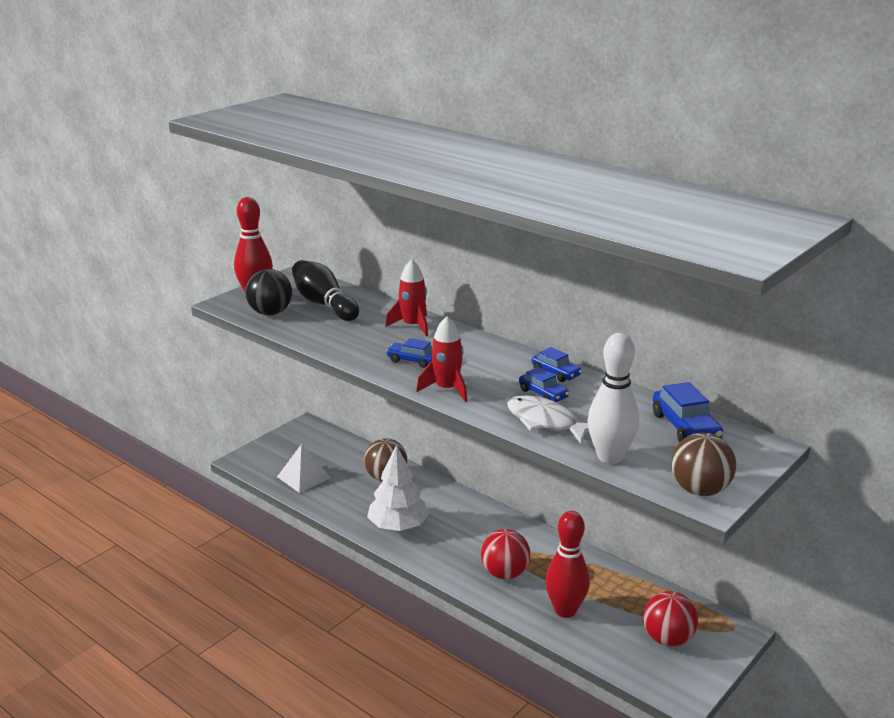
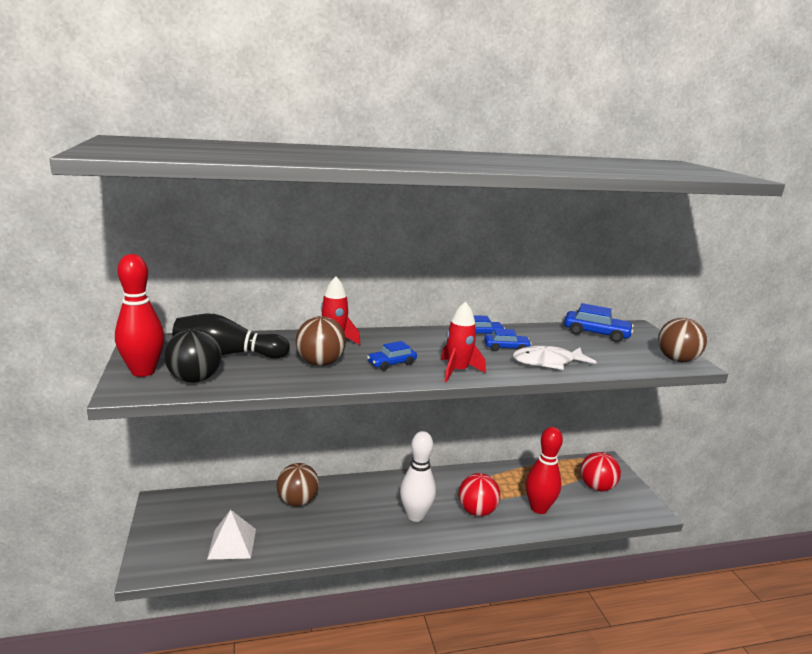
camera: 55 degrees left, 5 degrees down
(365, 337) = (320, 363): none -> brown ball
(398, 526) = (367, 529): white tree -> none
(610, 457) = (615, 364): white bowling pin -> white bowling pin (415, 515)

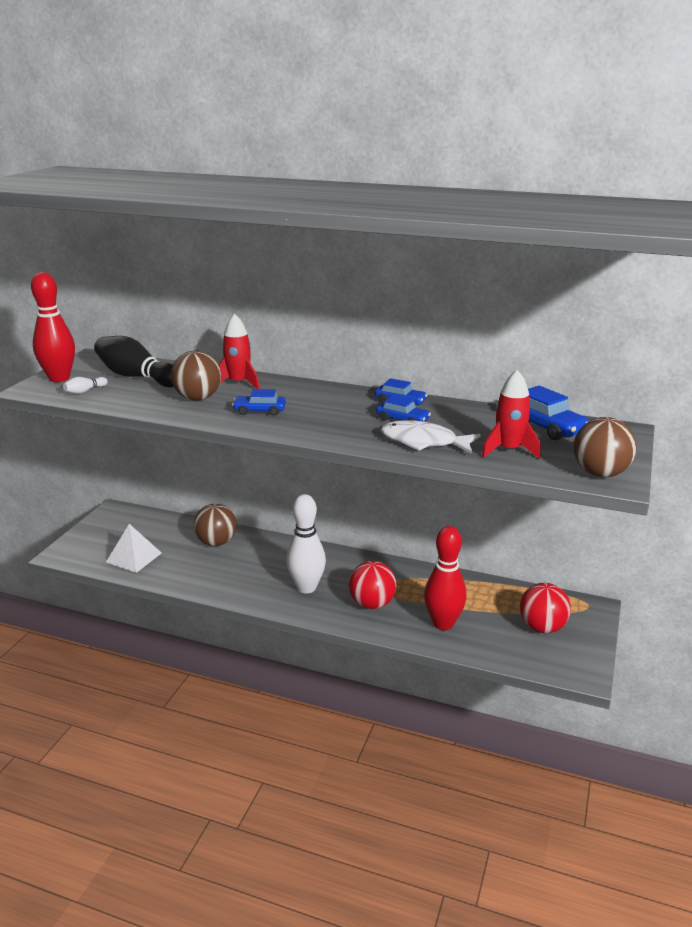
camera: 35 degrees right, 5 degrees up
(195, 379) = (85, 391): black ball -> white bowling pin
(457, 371) = (310, 430): red rocket -> red rocket (509, 450)

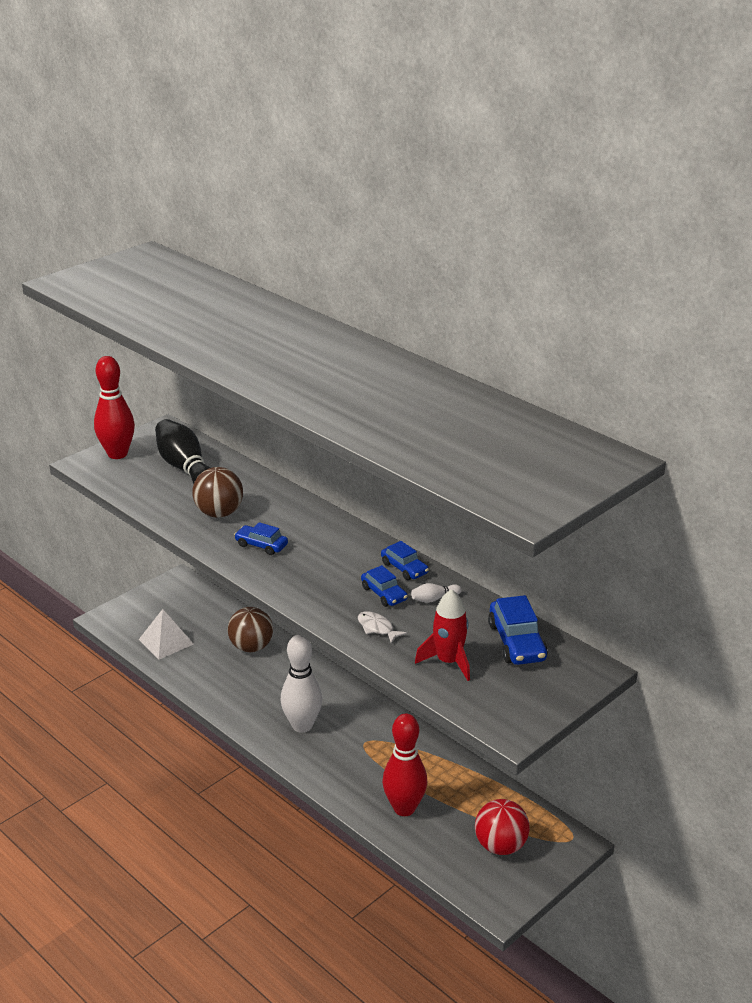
camera: 25 degrees right, 5 degrees up
(85, 391) = (128, 477): white bowling pin -> white bowling pin (434, 599)
(238, 383) = (271, 501): red rocket -> none
(372, 604) = (351, 764): red ball -> none
(423, 442) = (377, 628): white fish -> white fish, size x0.54
(600, 473) = (507, 716): brown ball -> none

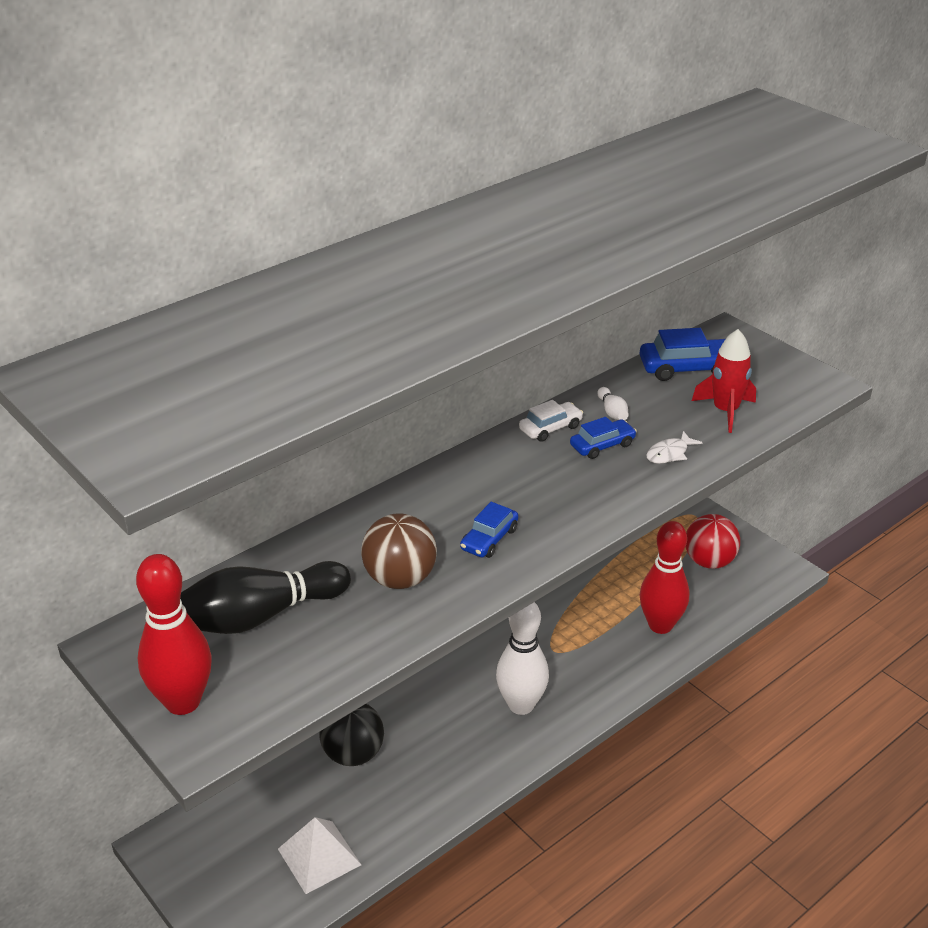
camera: 85 degrees left, 5 degrees up
(251, 647) = (353, 754): brown ball -> black ball
(404, 568) = (550, 428): blue car -> white car

